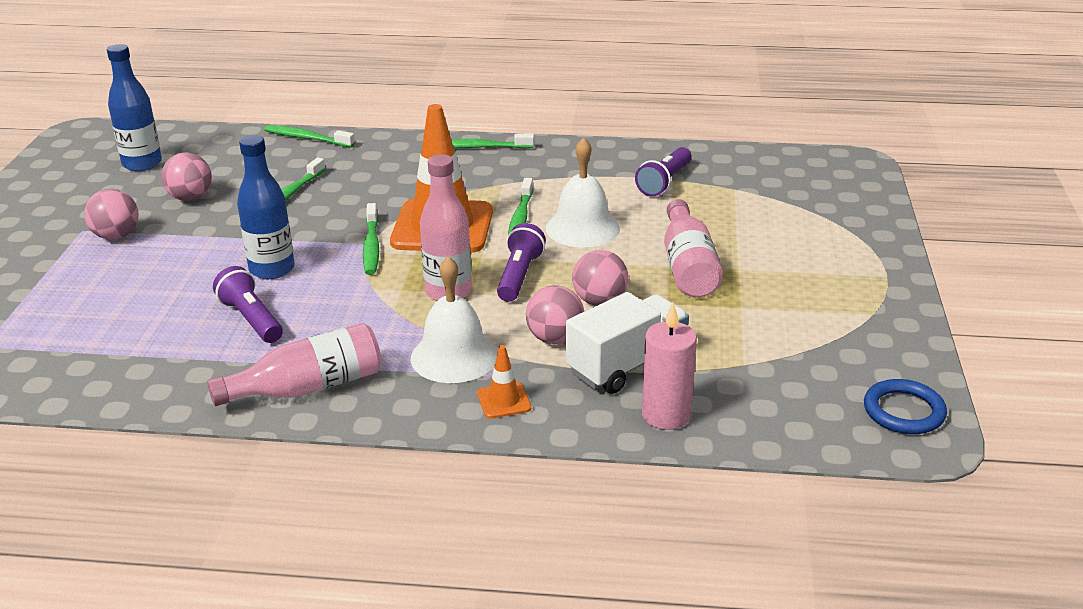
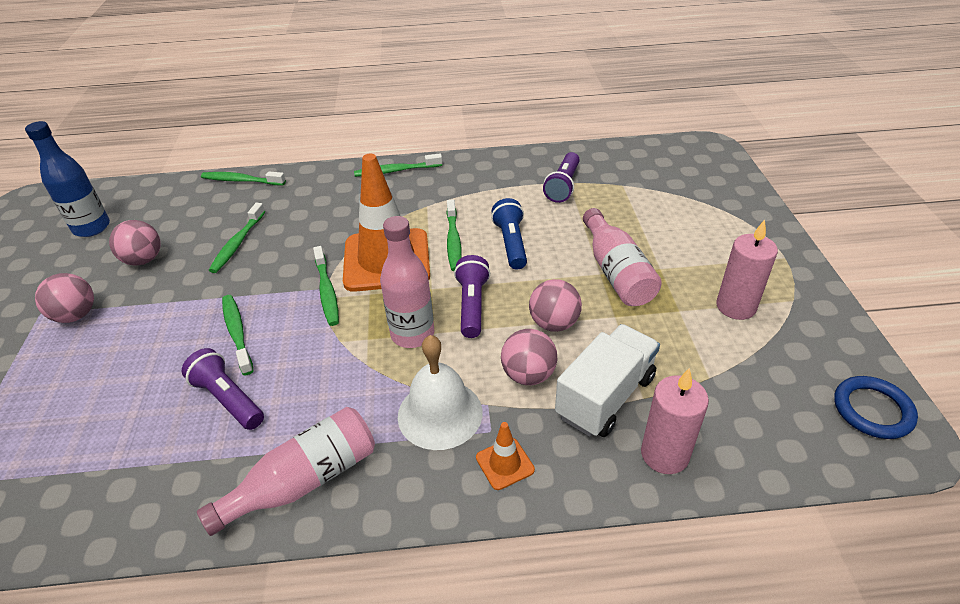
camera: 10 degrees left, 10 degrees up
(272, 269) = (237, 333): blue bottle -> green toothbrush
(582, 228) = (511, 243): white bell -> blue flashlight
(805, 311) = (736, 306): none -> pink candle

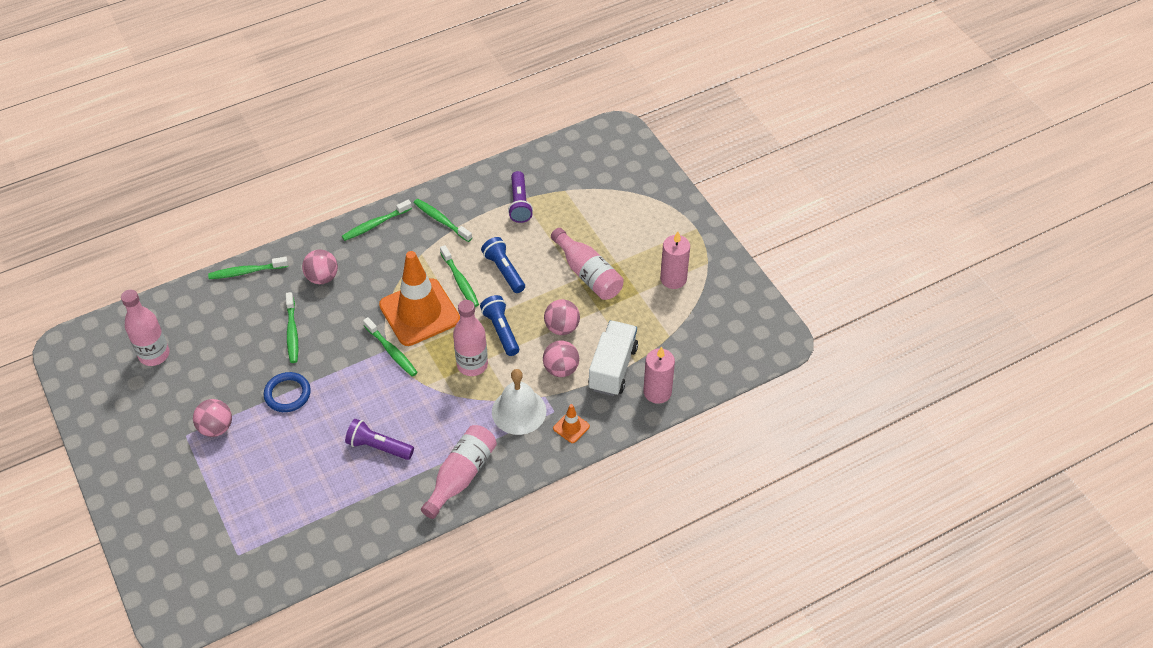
camera: 25 degrees left, 10 degrees up
(92, 228) = (154, 355): blue bottle -> pink bottle
(144, 260) = (227, 369): pink ball -> pink ball (322, 277)
(237, 333) = (349, 402): green toothbrush -> green toothbrush (441, 220)
(472, 305) = (501, 331): purple flashlight -> blue flashlight
(872, 410) = (763, 328): blue ring -> blue ring (287, 394)

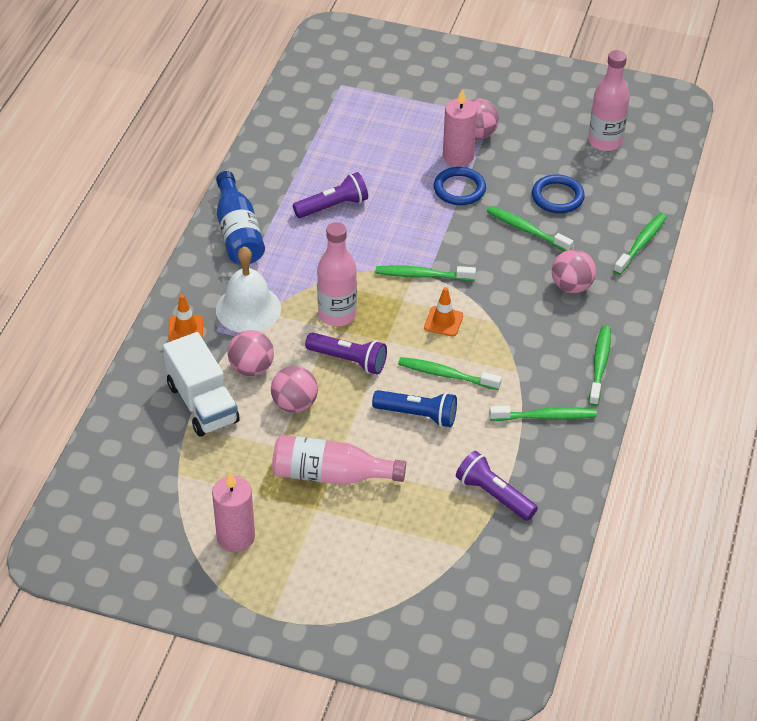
camera: 135 degrees right, 5 degrees down
(242, 339) = (557, 197): none -> blue ring
(419, 312) = (443, 321): orange traffic cone -> orange traffic cone, size x0.41
(461, 476) = (238, 233): pink bottle -> blue bottle
(501, 331) = (349, 360): blue flashlight -> purple flashlight
(657, 392) = (135, 413): pink candle -> pink candle (458, 156)

